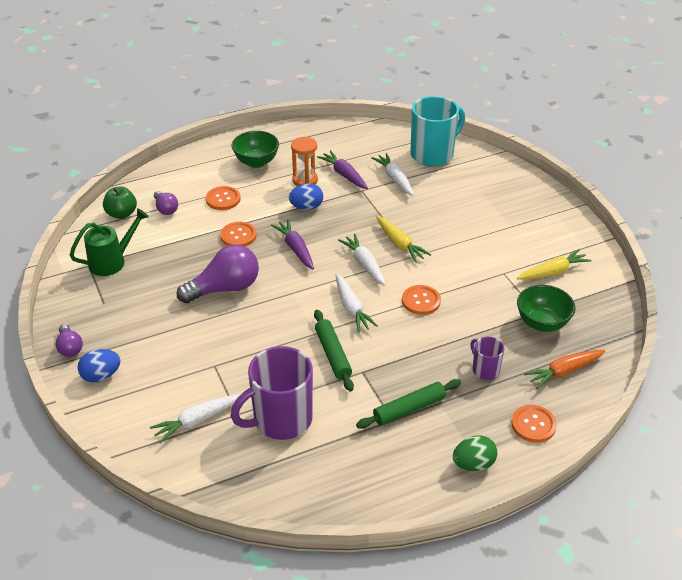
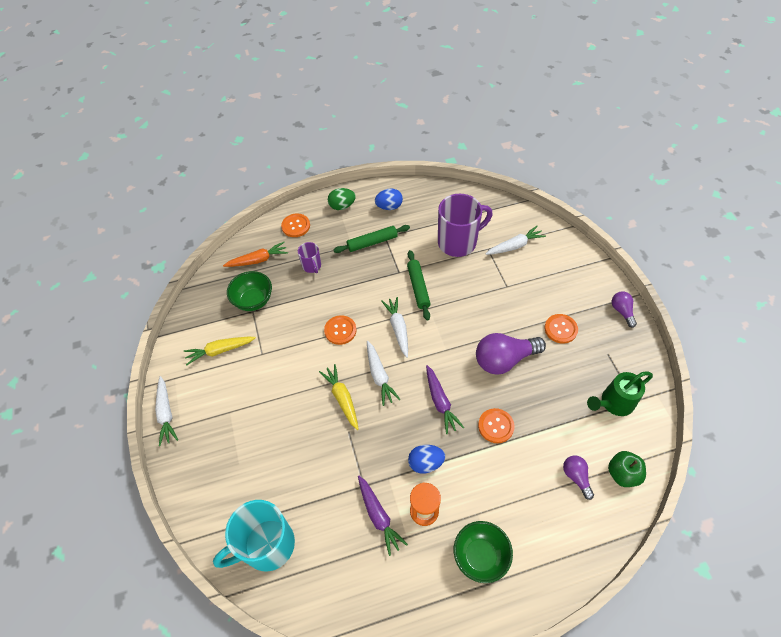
camera: 170 degrees left, 15 degrees up
(101, 376) = (590, 285): blue egg -> blue egg (389, 207)
(223, 199) = (515, 487): orange button -> orange button (560, 329)
(394, 179) = (323, 501): white carrot -> white carrot (166, 413)

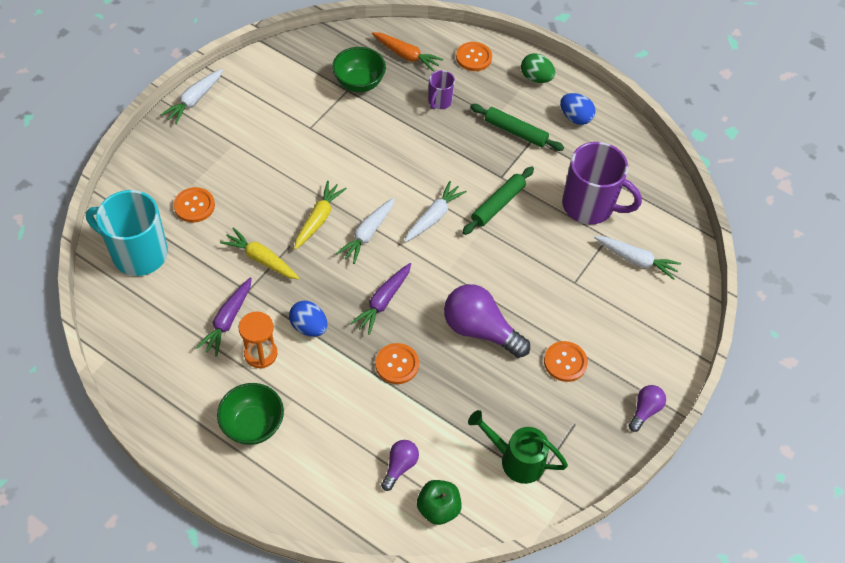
camera: 45 degrees right, 0 degrees up
(220, 351) = (285, 94): yellow carrot -> yellow carrot (261, 259)
(340, 330) = (388, 171): orange button -> orange button (194, 206)

